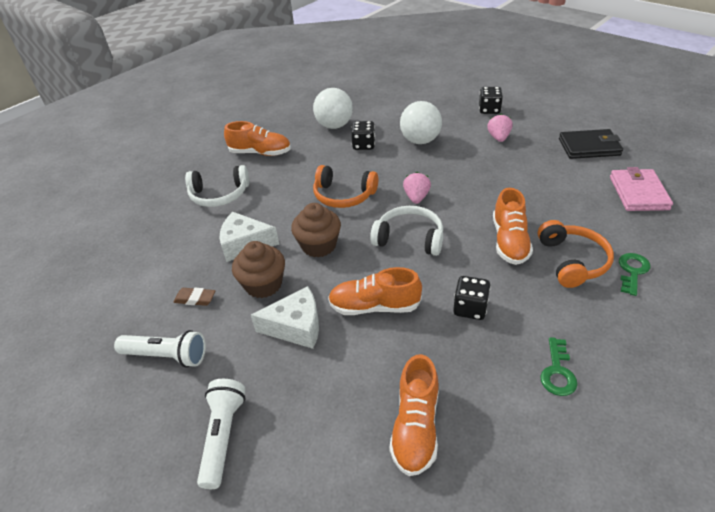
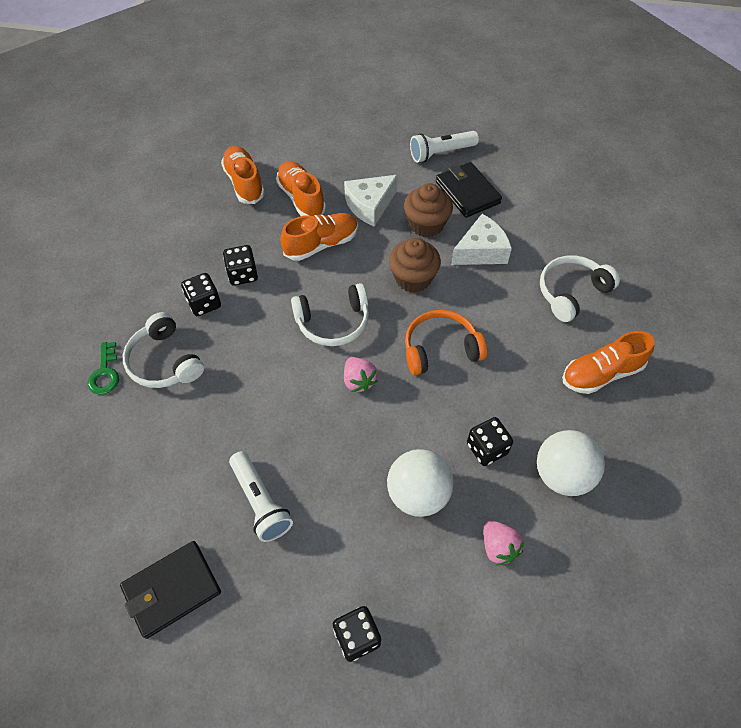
camera: 145 degrees right, 15 degrees up
(195, 299) = (467, 192): brown eraser -> black wallet
(223, 436) = (357, 134): white flashlight -> white flashlight (260, 502)
(498, 138) = (310, 554): pink strawberry -> pink strawberry (498, 547)
(509, 241) = (232, 361): orange shoe -> orange shoe (301, 198)
(520, 295) = (204, 303): none -> black dice
(557, 372) = (160, 252): green key -> none
(572, 261) = (164, 361): orange headphones -> white headphones
(638, 193) = (98, 505): pink wallet -> none

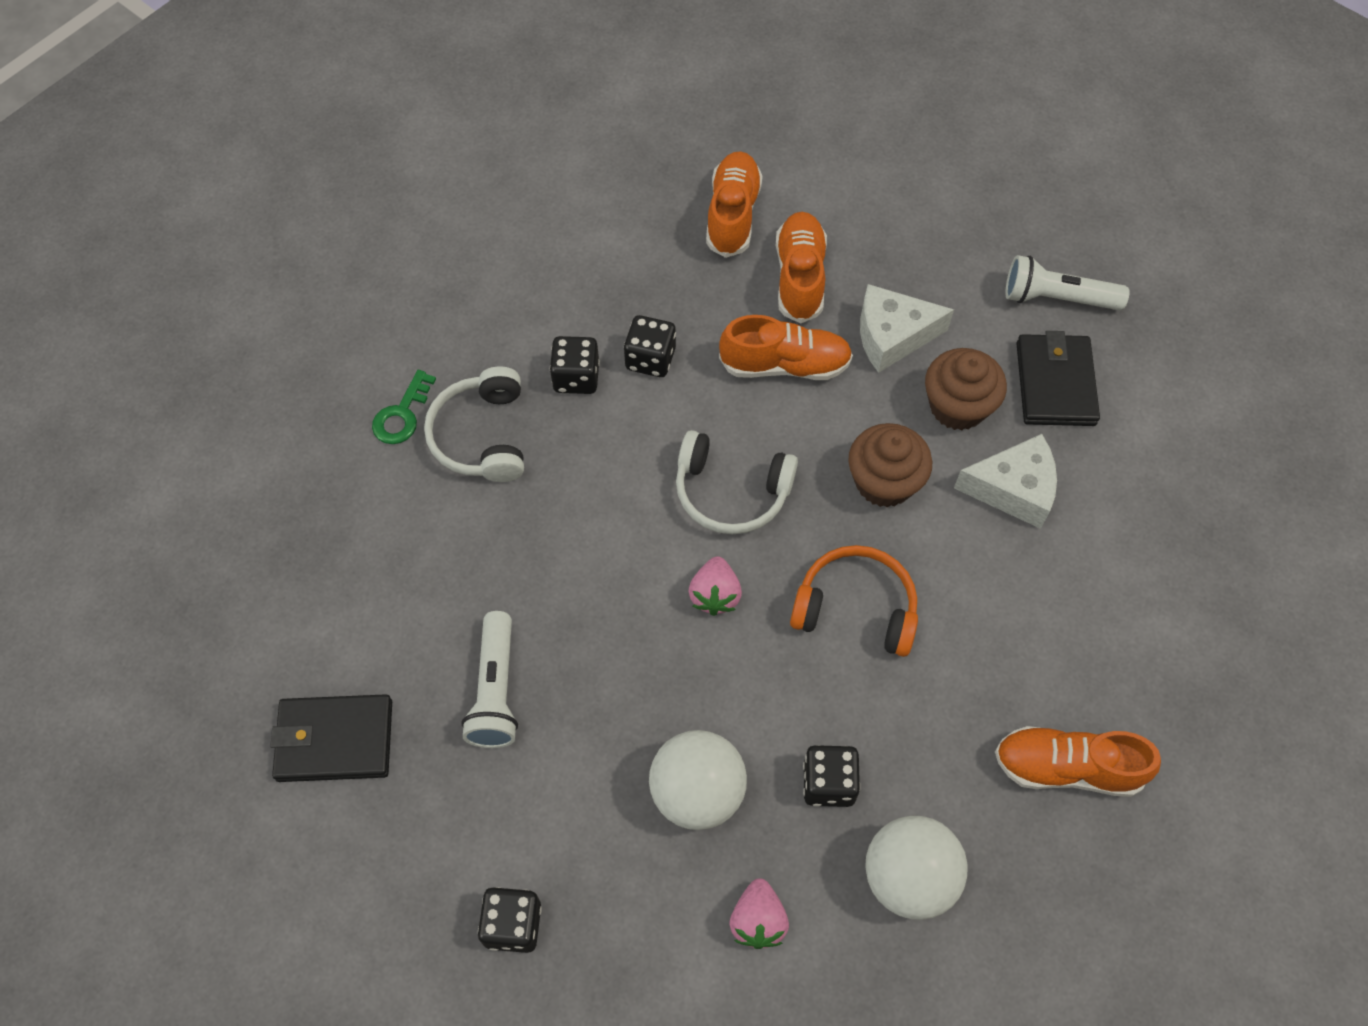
camera: 30 degrees right, 5 degrees up
(571, 292) = (1109, 623): white headphones -> none

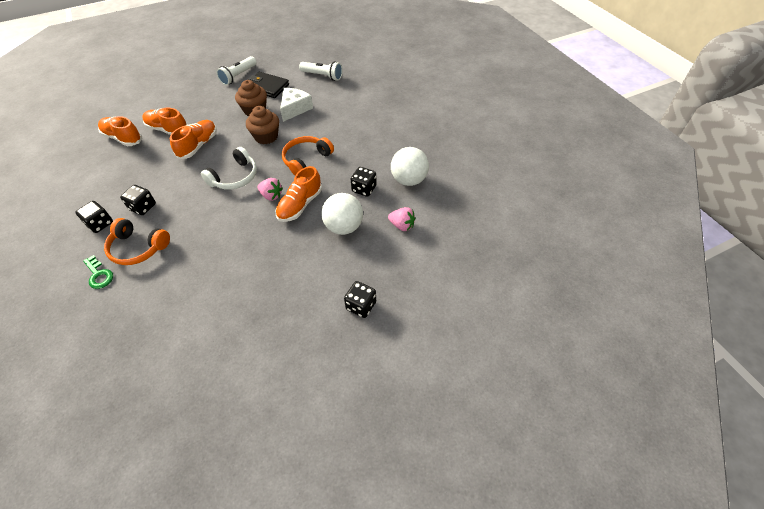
camera: 65 degrees left, 10 degrees down
(335, 740) = (235, 352): black wallet -> none
(482, 436) = (138, 248): white headphones -> orange headphones
(495, 690) = (257, 280): white flashlight -> white flashlight (322, 76)
(650, 359) = (158, 182): black dice -> black dice (100, 224)
(892, 336) = (214, 116): white cheese -> none
(1067, 768) = (395, 131): orange shoe -> orange shoe (300, 205)

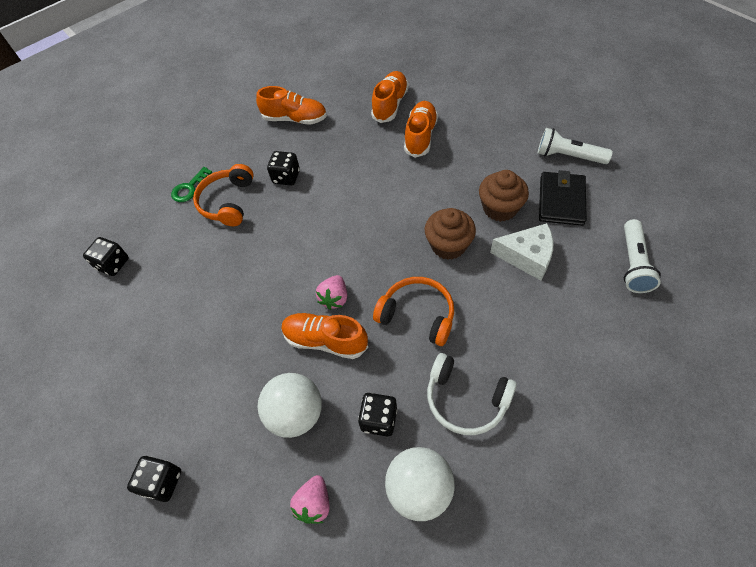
camera: 80 degrees right, 5 degrees up
(100, 224) = (255, 154): black dice -> black dice (113, 264)
(198, 145) = (403, 179): orange shoe -> orange shoe (295, 119)
(235, 177) = (357, 243): white headphones -> white headphones (466, 399)

